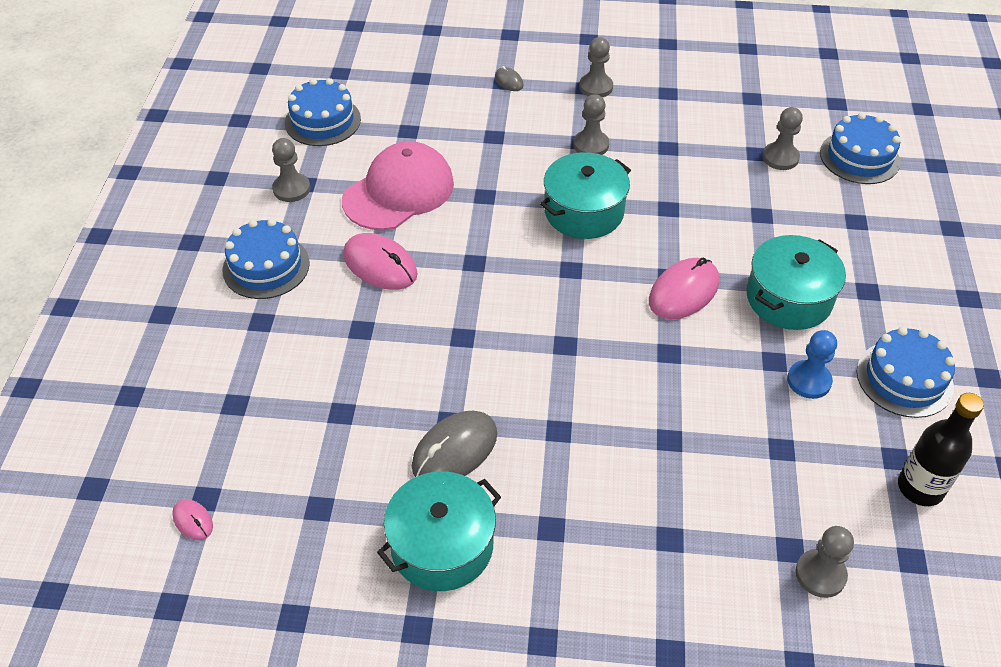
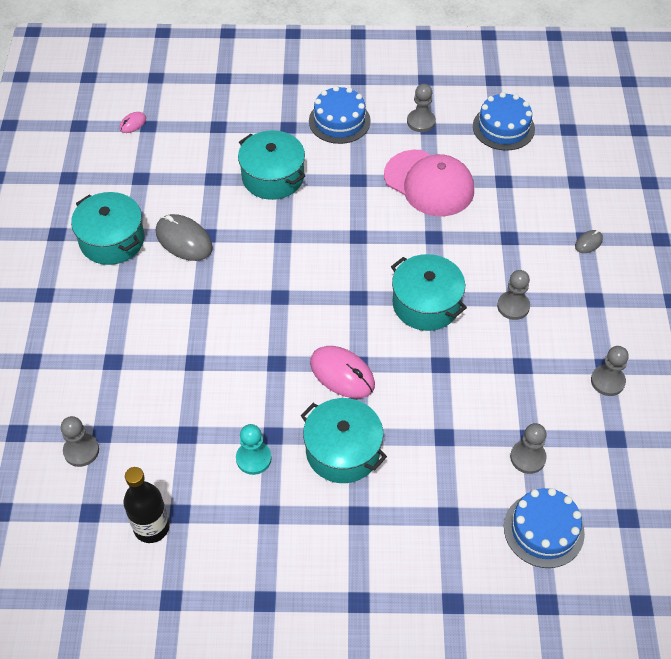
camera: 85 degrees right, 5 degrees up
(354, 343) = (273, 177): none -> turquoise pot
(380, 265) = (348, 182): pink mouse -> none
(596, 87) = (598, 308): grey pawn -> grey pawn (607, 381)
(809, 381) = (253, 458): blue pawn -> turquoise pawn
(904, 379) = (259, 531): blue cake -> none

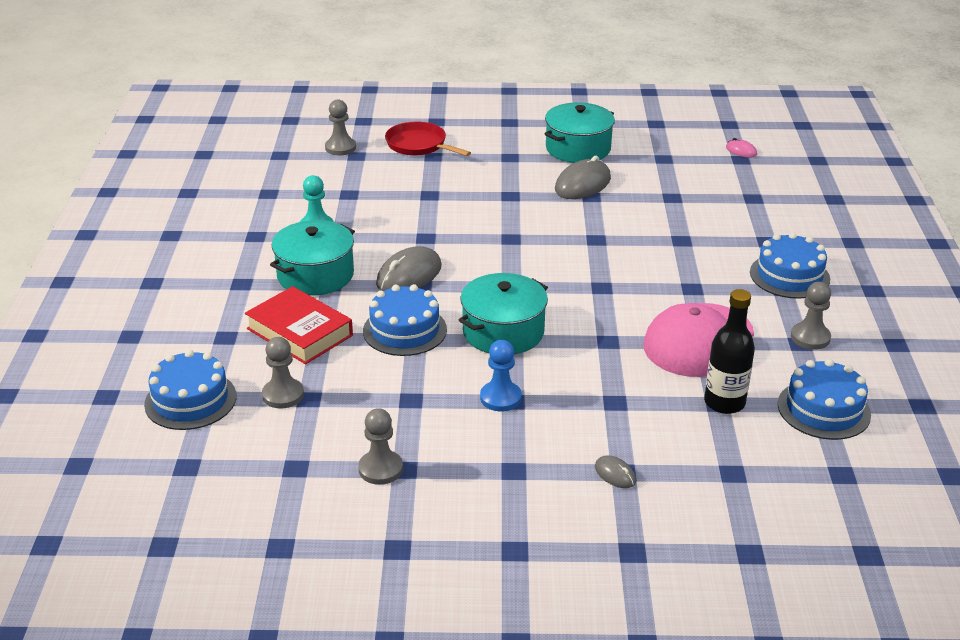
camera: 90 degrees right, 20 degrees down
(85, 375) = (419, 145): none -> red pan
(151, 527) = (258, 181): black bottle -> black bottle (724, 403)
(273, 177) = (683, 232): turquoise pot -> none
(342, 374) = (409, 275): pink mouse -> grey mouse
(428, 373) = (405, 330): none -> blue cake
(437, 455) = (299, 332): none -> red book
(513, 306) = (500, 398): grey pawn -> blue pawn

